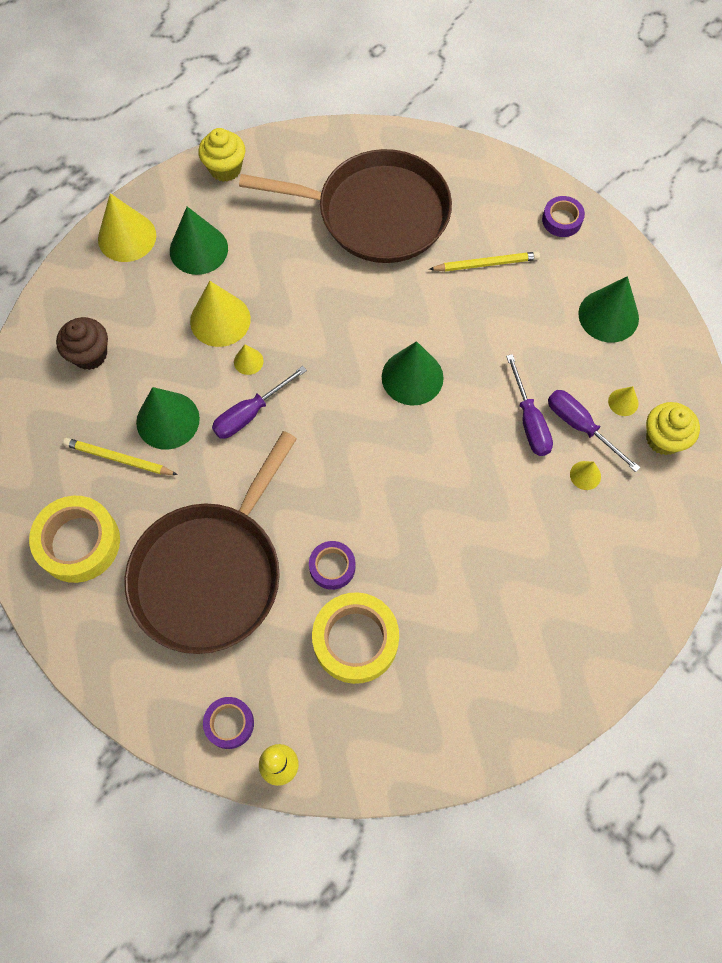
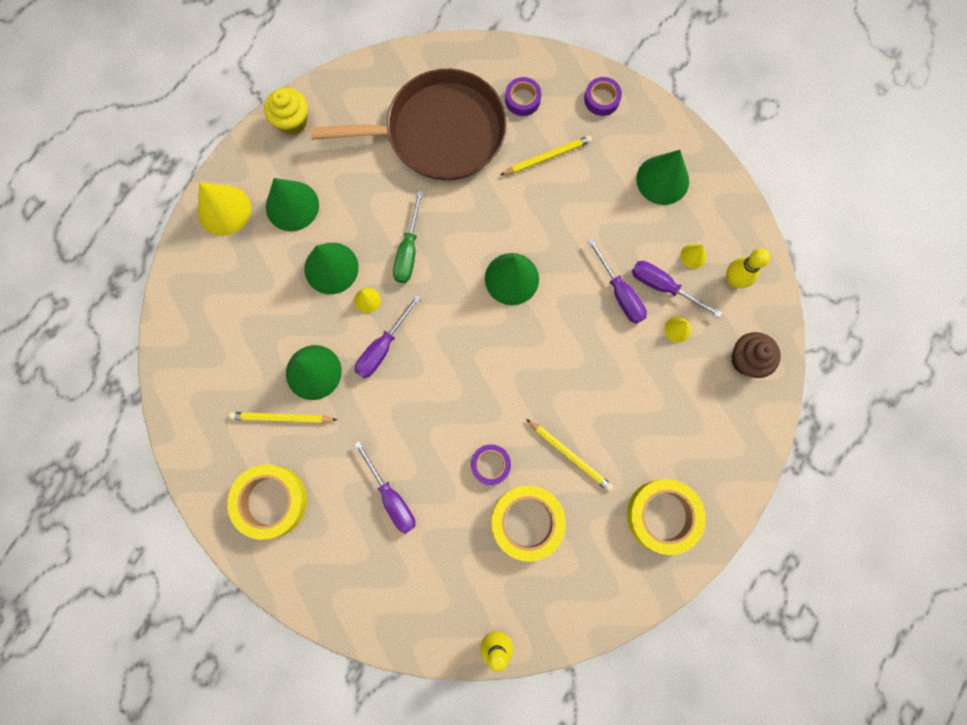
camera: 15 degrees left, 10 degrees up
(90, 354) = (226, 329): brown cupcake -> brown cupcake (746, 360)
(211, 573) = (391, 497): brown pan -> purple screwdriver
(220, 320) = (331, 268): yellow cone -> green cone
(229, 723) = (444, 619): purple tape -> purple tape (522, 99)
(308, 322) = (408, 251): none -> green screwdriver
(425, 580) = (569, 455): none -> yellow pencil
(514, 675) = (662, 516): none -> yellow tape
(663, 439) = (733, 280): yellow cupcake -> yellow bowling pin

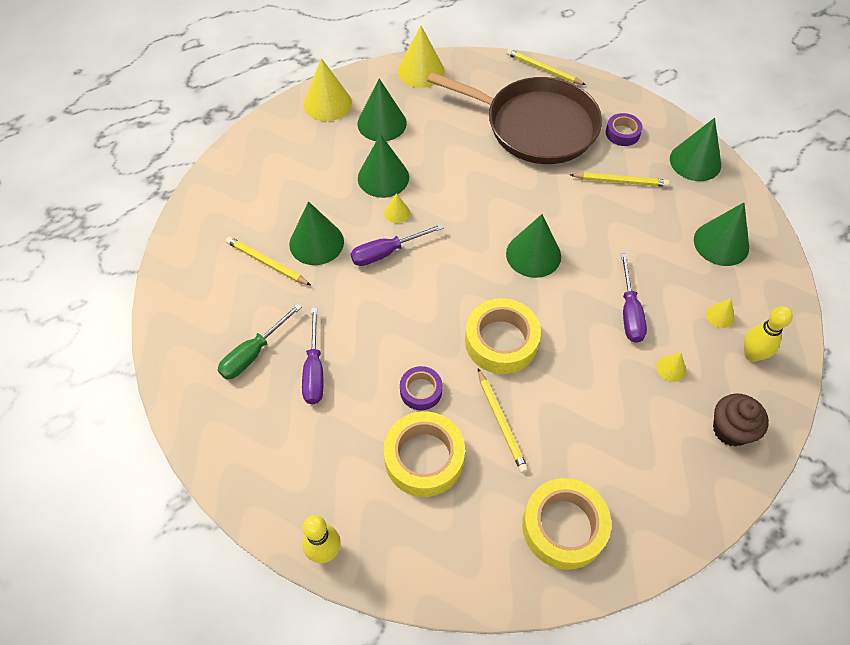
camera: 30 degrees right, 20 degrees down
(271, 501) = (212, 319): yellow tape -> yellow tape (501, 341)
(292, 121) = (421, 71): yellow cupcake -> yellow cone
(408, 251) = (455, 194): green screwdriver -> green screwdriver (253, 353)
(411, 58) = (543, 69): none -> yellow pencil
(601, 99) = (695, 161): purple tape -> green cone
(663, 287) = (675, 327): purple screwdriver -> none

